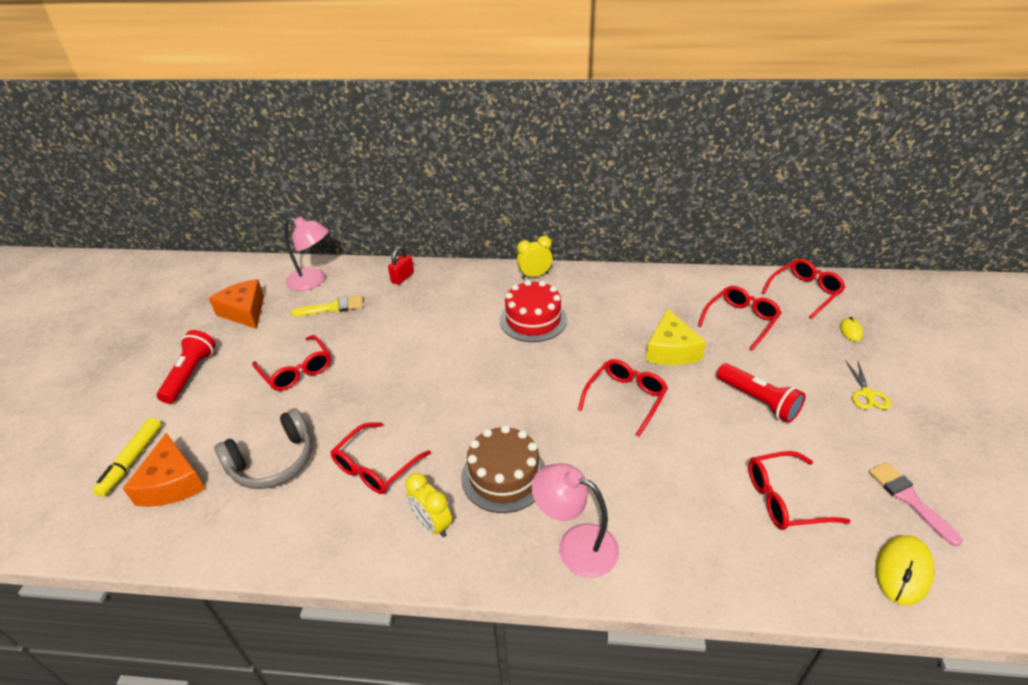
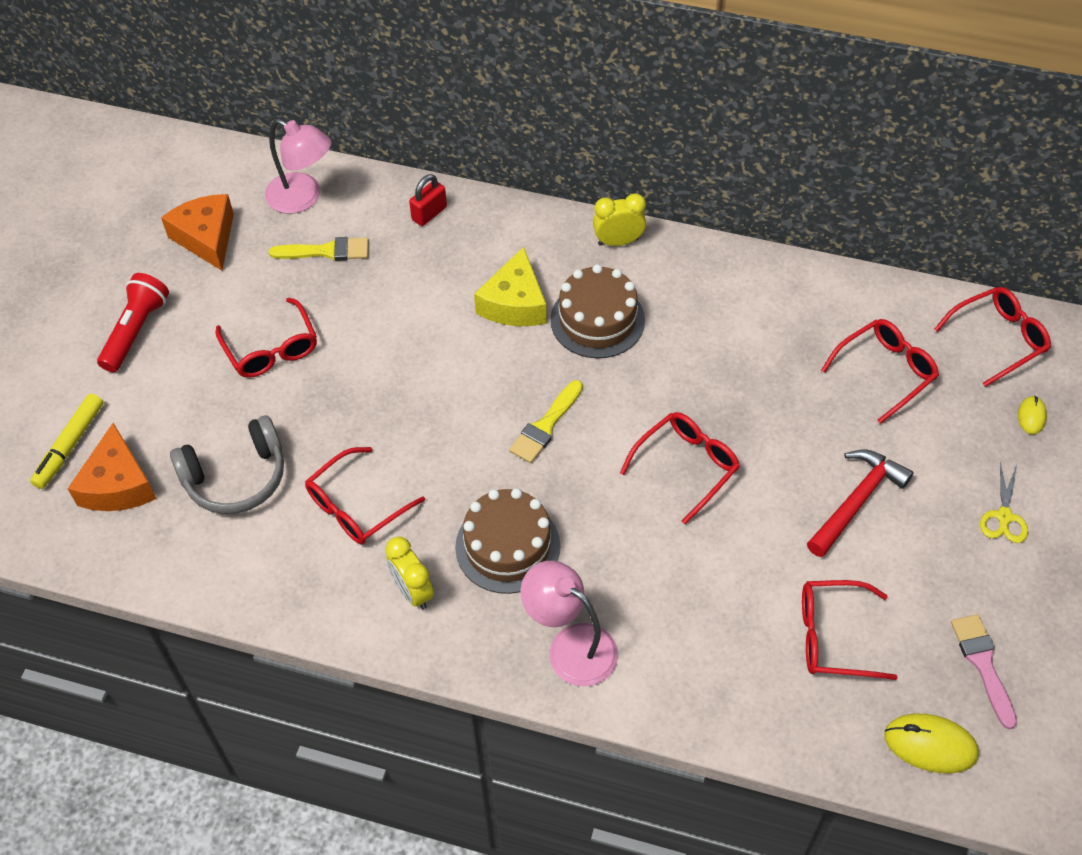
camera: 10 degrees right, 15 degrees up
(513, 388) = (546, 425): none -> yellow brush
(533, 319) = (597, 320): red cake -> brown cake
(671, 350) = (771, 403): yellow cheese -> yellow cheese (514, 303)
(758, 401) = (857, 501): red flashlight -> red hammer
(903, 571) = (930, 745): yellow mouse -> yellow mouse turned 60 degrees clockwise

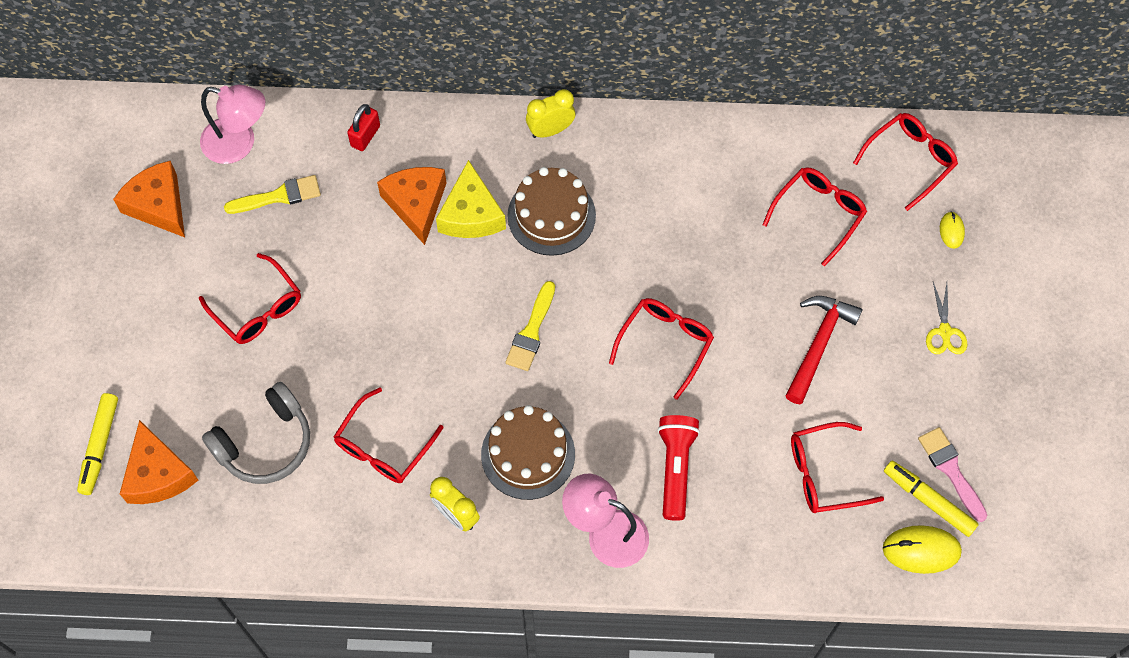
camera: 15 degrees left, 10 degrees up
(136, 331) = (123, 317): red flashlight -> red flashlight (676, 468)
(461, 284) = (416, 204): none -> orange cheese
(950, 692) = (929, 501): none -> yellow marker

